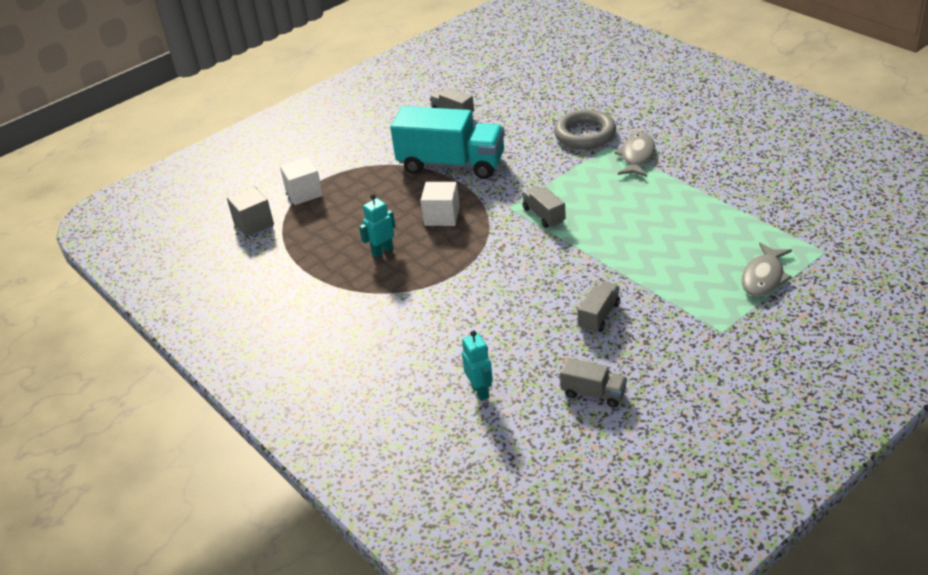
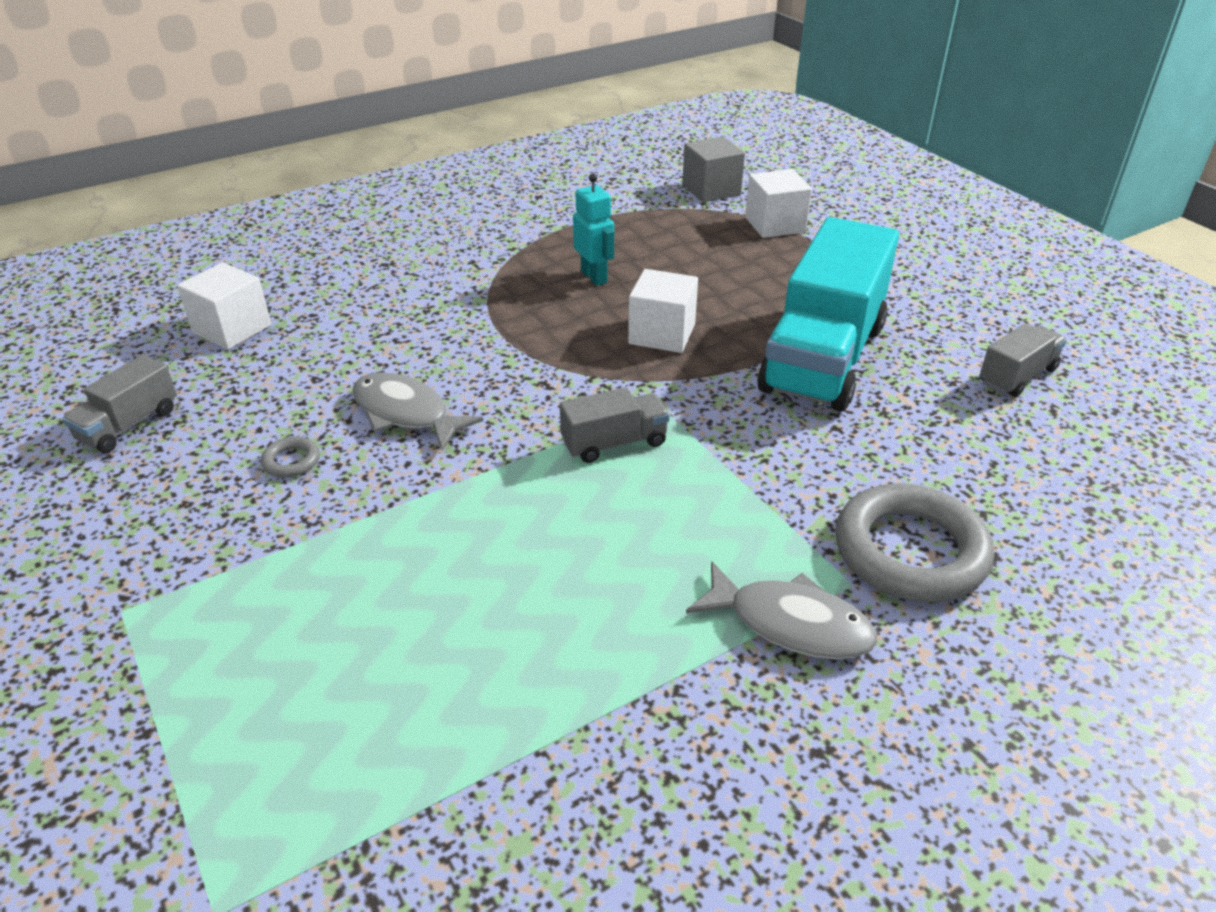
camera: 95 degrees right, 0 degrees up
(480, 391) = (232, 329): turquoise robot -> white cube
(599, 316) = (291, 461): grey truck -> grey ring
(764, 277) = (216, 736): grey fish -> grey fish (406, 413)

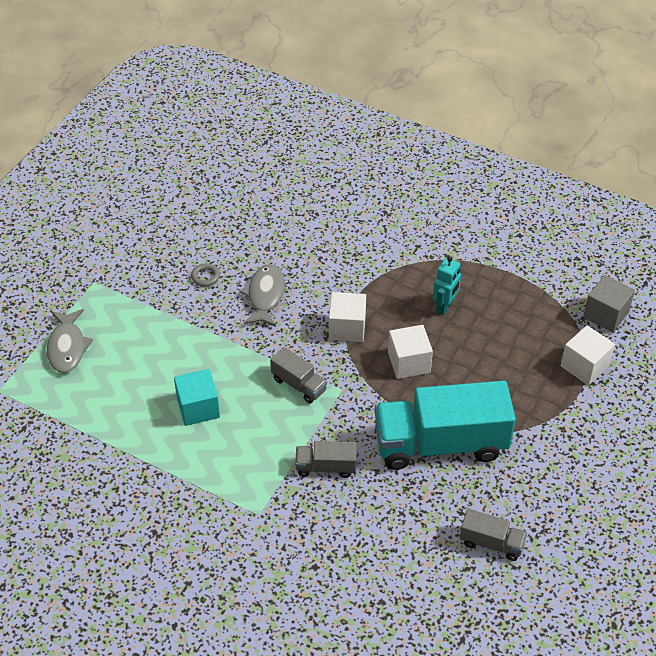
camera: 60 degrees right, 10 degrees up
(129, 425) = (191, 208): grey truck -> grey truck (326, 467)
(232, 329) = (282, 193): white cube -> white cube (347, 328)
(564, 574) = (198, 408): none -> turquoise cube
(790, 623) = (218, 499): grey fish -> grey fish (67, 347)
(910, 551) = (296, 531): grey ring -> none

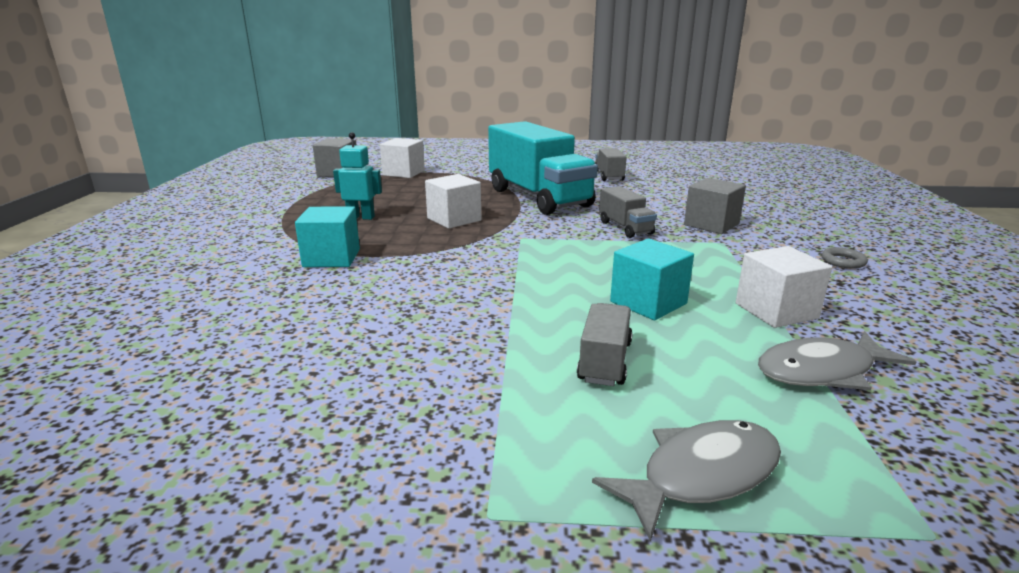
camera: 115 degrees left, 25 degrees down
(205, 277) = (387, 367): grey ring -> grey ring (843, 261)
(265, 296) = (402, 307): grey fish -> grey fish (822, 371)
(299, 384) = (539, 257): grey truck -> grey truck (604, 361)
(299, 534) = (711, 224): none -> grey cube
(347, 328) = (427, 251): white cube -> white cube (776, 311)
(362, 277) = (331, 258): none -> turquoise cube

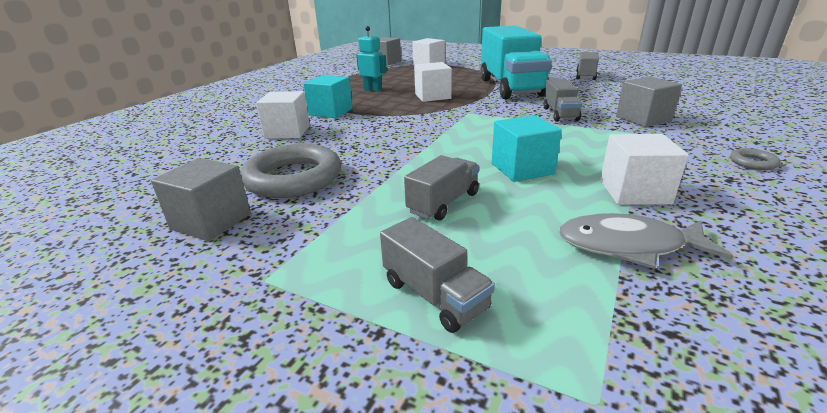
camera: 25 degrees right, 5 degrees up
(295, 297) = (287, 132): none -> white cube
(320, 456) = (211, 221): none -> grey cube
(378, 365) = (293, 178): none -> grey ring
(701, 475) = (434, 295): grey fish -> grey truck

